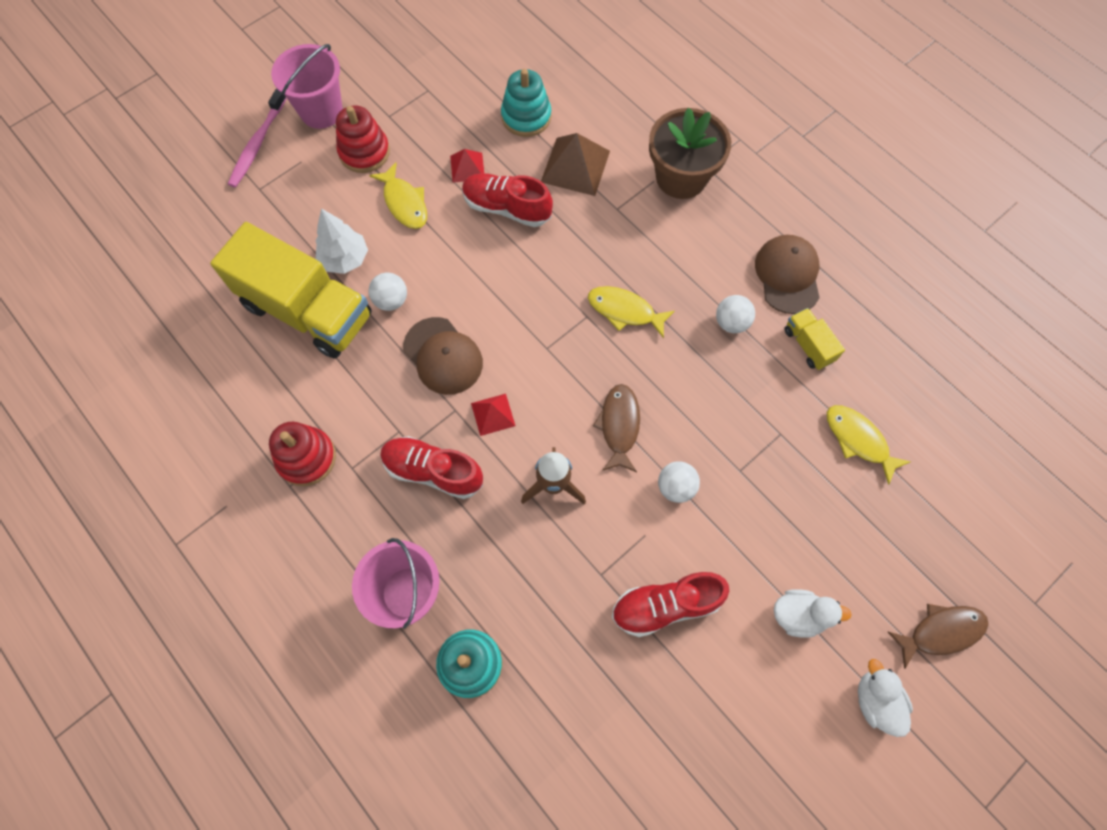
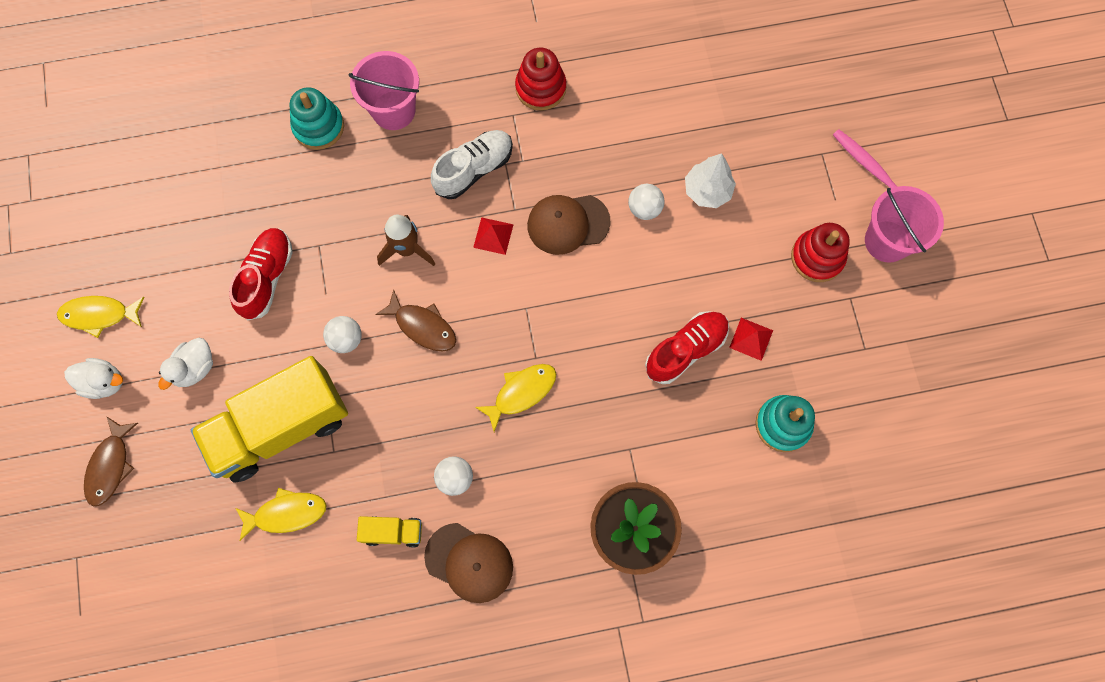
camera: 120 degrees right, 5 degrees up
(307, 310) = (672, 141): yellow truck -> yellow truck (280, 427)
(404, 203) = (740, 265): yellow fish -> yellow fish (99, 315)
(433, 471) = (474, 169): red shoe -> white shoe
(575, 166) = (698, 438): brown pyramid -> none

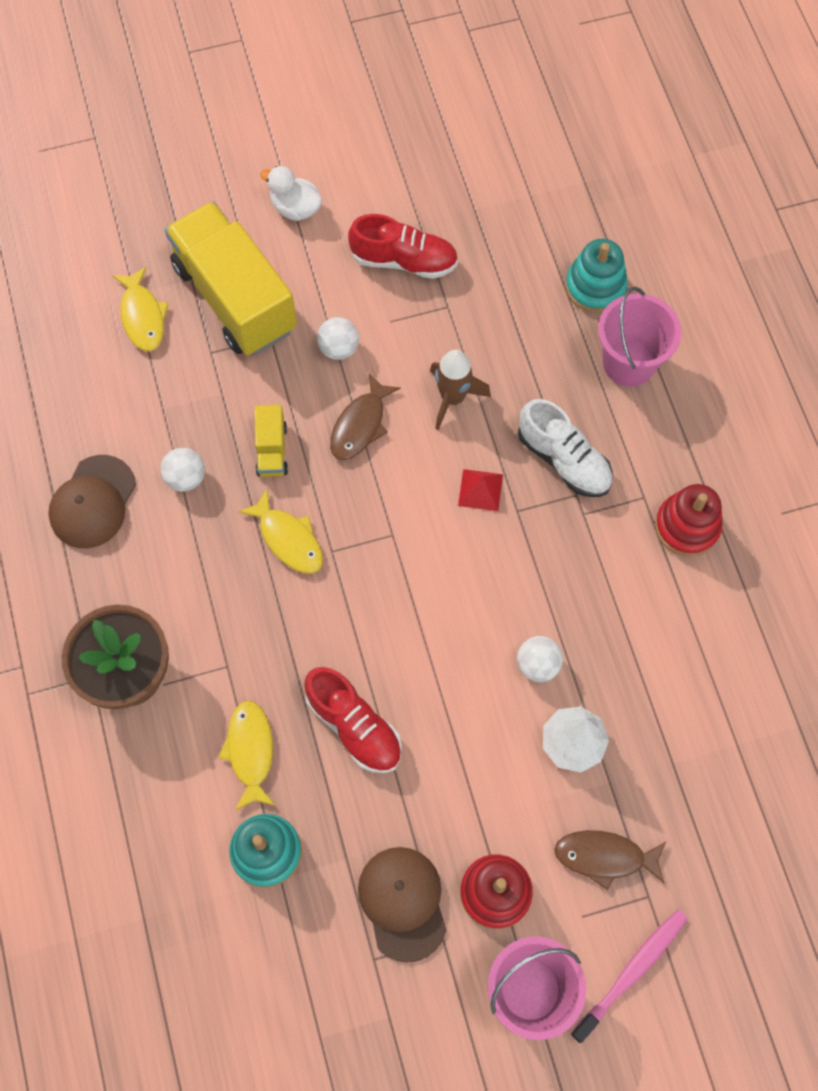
camera: 85 degrees right, 5 degrees down
(99, 315) = (347, 113): yellow fish -> yellow fish (250, 751)
(104, 382) = (275, 130): white duck -> none
(110, 466) = (187, 150): brown fish -> brown fish (605, 857)
(393, 532) = (125, 421): yellow truck -> yellow truck (272, 450)
(568, 224) = (506, 574): brown cap -> brown cap (403, 903)
(751, 339) = (375, 807): red pyramid -> none

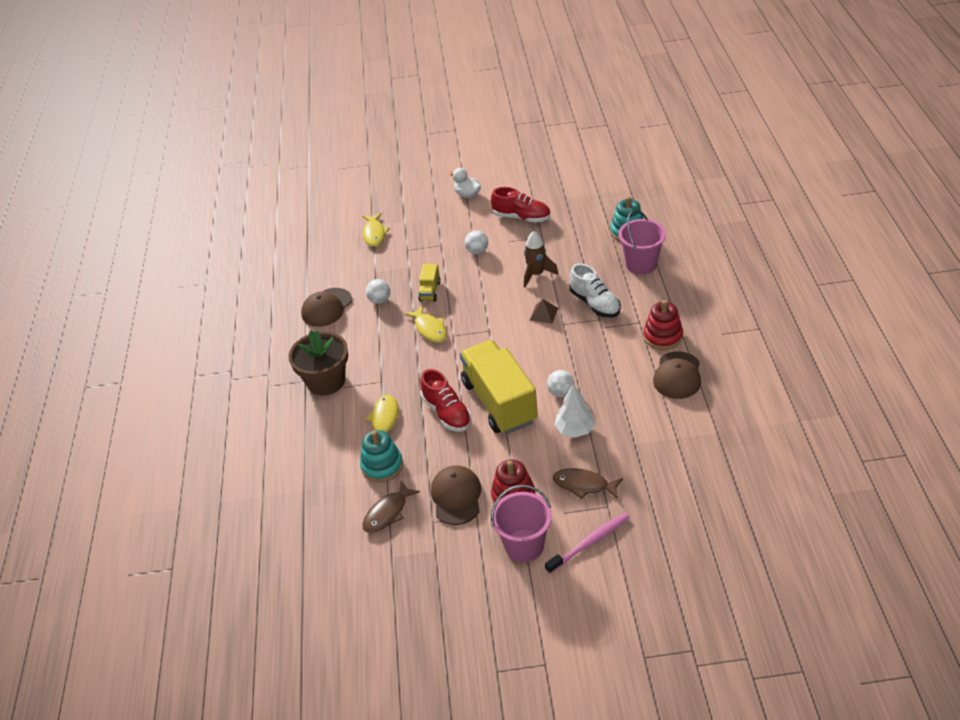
camera: 15 degrees right, 25 degrees down
(235, 298) = (426, 229): yellow truck -> yellow truck (499, 402)
(360, 425) = (482, 283): brown fish -> brown fish (388, 513)
(480, 490) = (543, 314): red pyramid -> brown pyramid
(722, 611) = (677, 375): none -> brown cap

